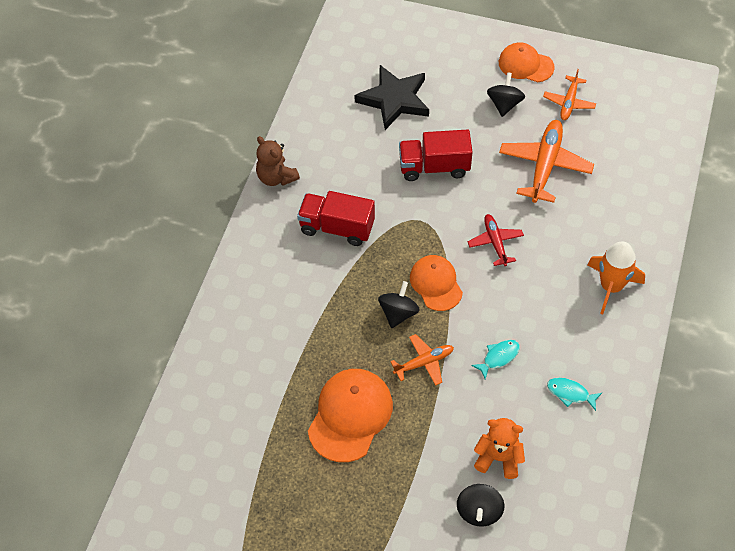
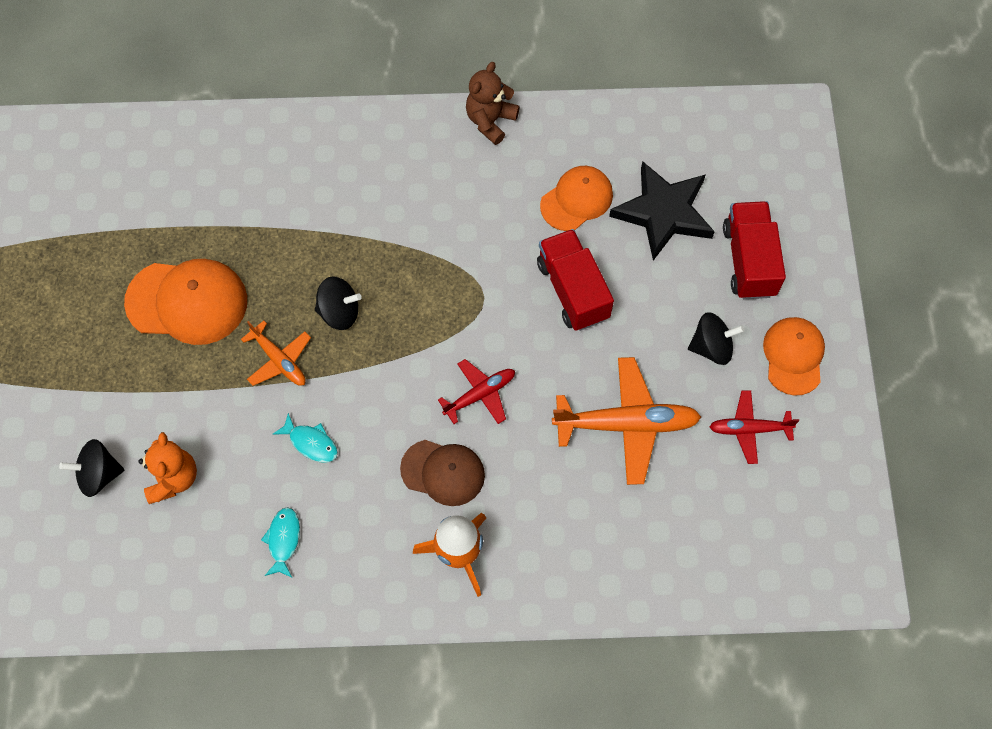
camera: 70 degrees right, 10 degrees up
(337, 228) = (440, 208): red truck -> red truck (749, 260)
(436, 284) = (395, 342): orange cap -> orange cap (576, 200)
(547, 280) = (443, 472): none -> brown cap
(569, 102) = (749, 429): orange plane -> red plane

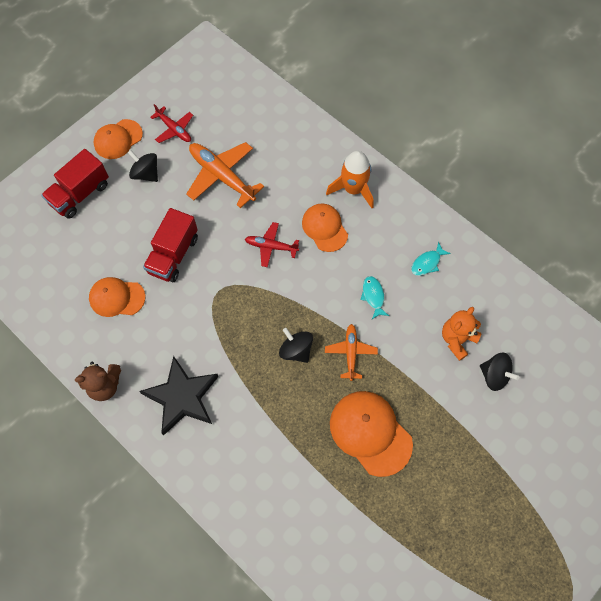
camera: 135 degrees left, 0 degrees up
(443, 472) = (324, 228): brown cap -> orange cap
(663, 212) = (86, 252): black star -> black star (182, 397)

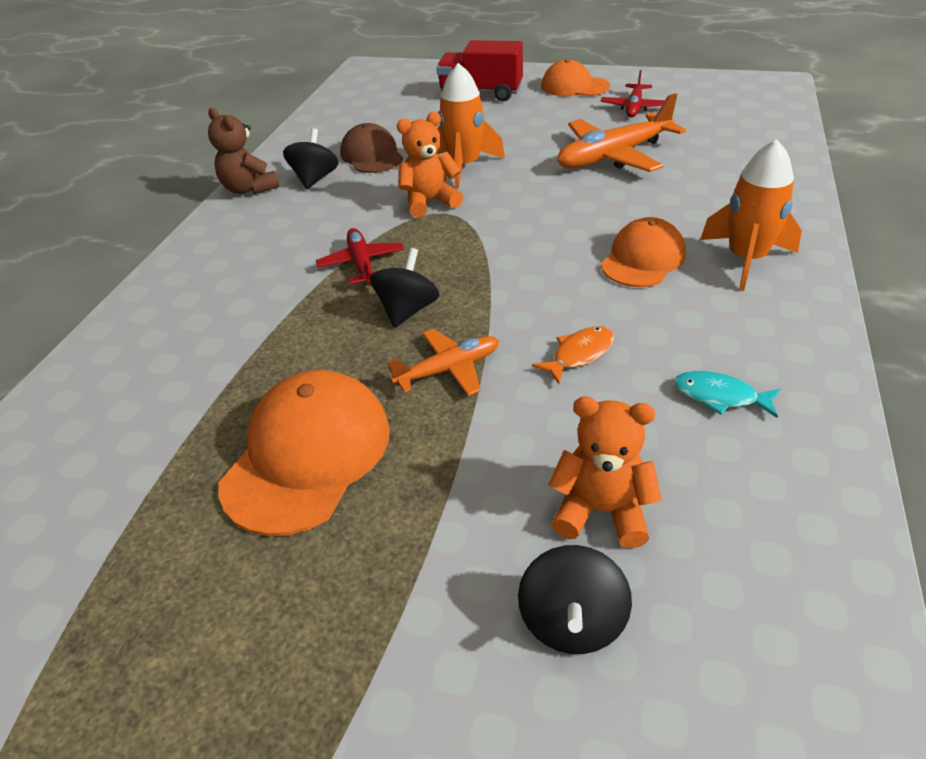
camera: 65 degrees right, 25 degrees down
(117, 298) = (372, 155): orange cap -> brown cap
(146, 174) = (552, 114): black spinning top -> black spinning top (315, 179)
(173, 255) = (464, 166): red truck -> orange rocket
(182, 397) = (264, 244): black star -> none
(201, 292) = (429, 202): none -> orange teddy bear
(222, 176) = (614, 156): orange plane -> orange plane turned 135 degrees counterclockwise
(271, 247) = (556, 227): red plane -> red plane (362, 264)
(373, 296) = (579, 354): turquoise fish -> orange fish

